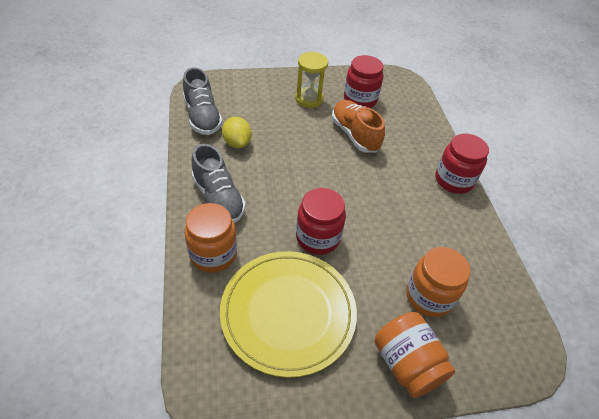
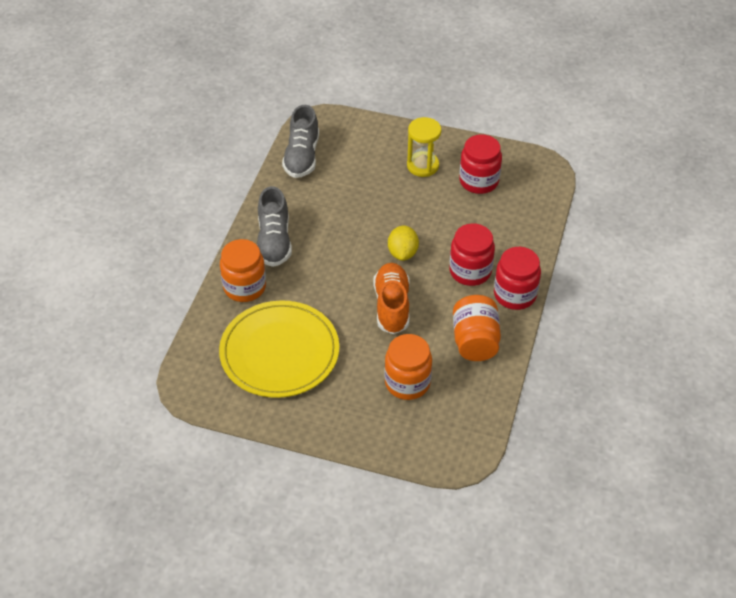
camera: 30 degrees right, 0 degrees up
(237, 143) = (320, 193): yellow lemon -> yellow lemon (402, 253)
(318, 237) = (342, 303): red jar -> red jar (470, 271)
(355, 134) = (445, 218): orange shoe -> orange shoe (392, 306)
(407, 364) = (351, 421): orange jar -> orange jar (475, 341)

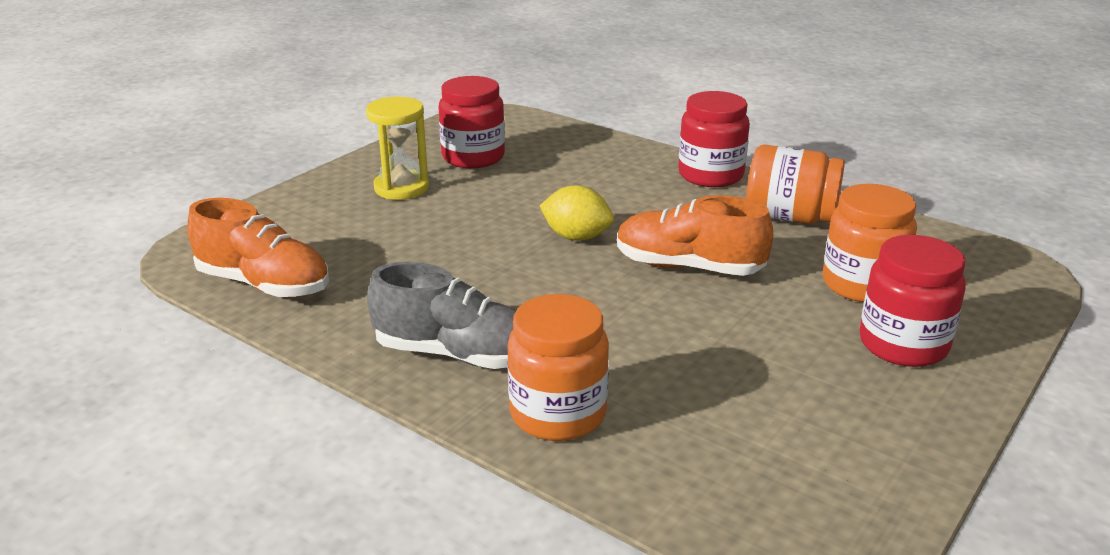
camera: 70 degrees left, 20 degrees down
(279, 352) = (755, 401): yellow plate -> none
(302, 157) = (264, 284): grey shoe -> orange shoe
(470, 271) = (648, 195): red jar -> red jar (903, 345)

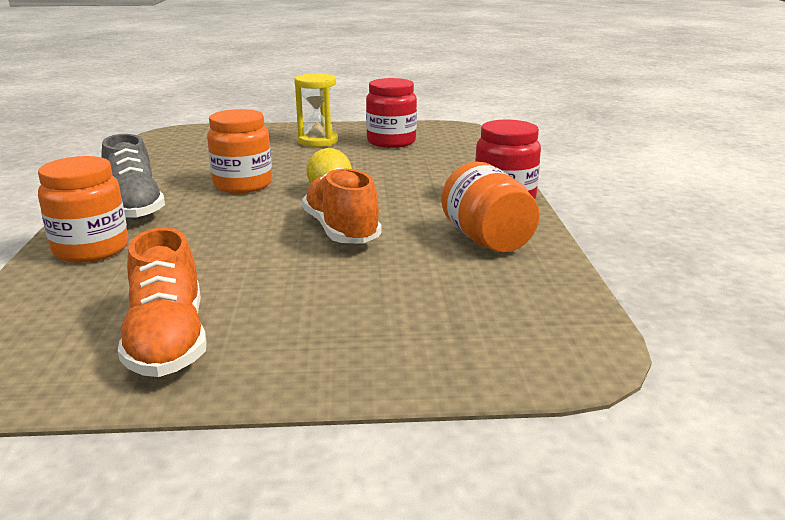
camera: 50 degrees right, 5 degrees down
(264, 284) = (160, 152): orange shoe -> orange shoe (168, 341)
(862, 285) = (415, 293): orange jar -> orange jar (243, 185)
(903, 345) = (332, 334): red jar -> none

